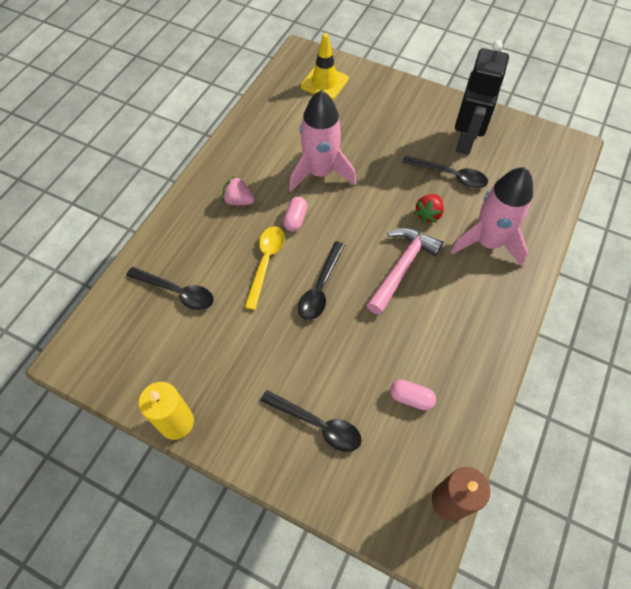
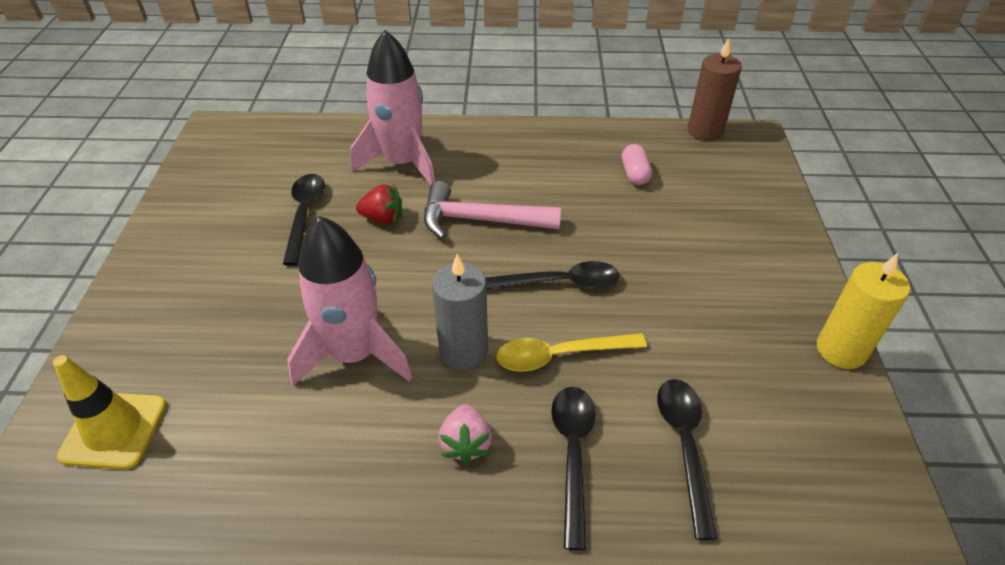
camera: 115 degrees left, 15 degrees down
(295, 219) = (463, 351): pink capsule -> grey candle
(317, 424) = (722, 229): black spoon -> black spoon (573, 454)
(466, 141) = (231, 214): black robot -> none

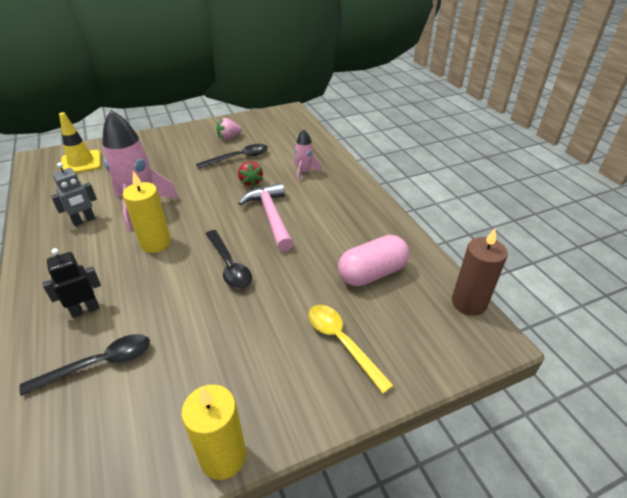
camera: 65 degrees right, 5 degrees down
(336, 439) = (84, 221): none -> grey robot
(402, 163) = (304, 172): pink rocket -> pink rocket, size x0.51
(463, 351) = (155, 243): grey candle -> yellow candle
(466, 444) = (87, 264): pink strawberry -> pink strawberry (229, 137)
(560, 355) = (164, 283): yellow spoon -> yellow spoon (342, 342)
(573, 454) = (85, 310): black spoon -> black robot
(634, 174) = (372, 273): pink capsule -> pink capsule, size x1.78

